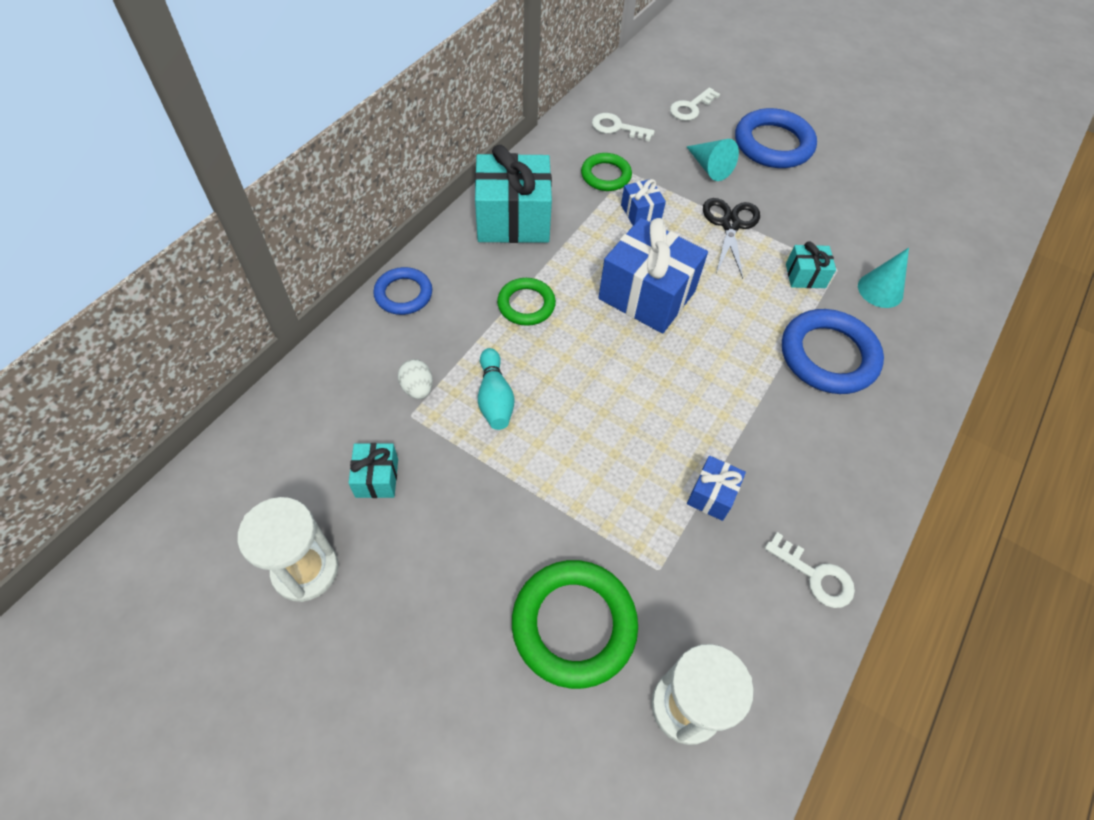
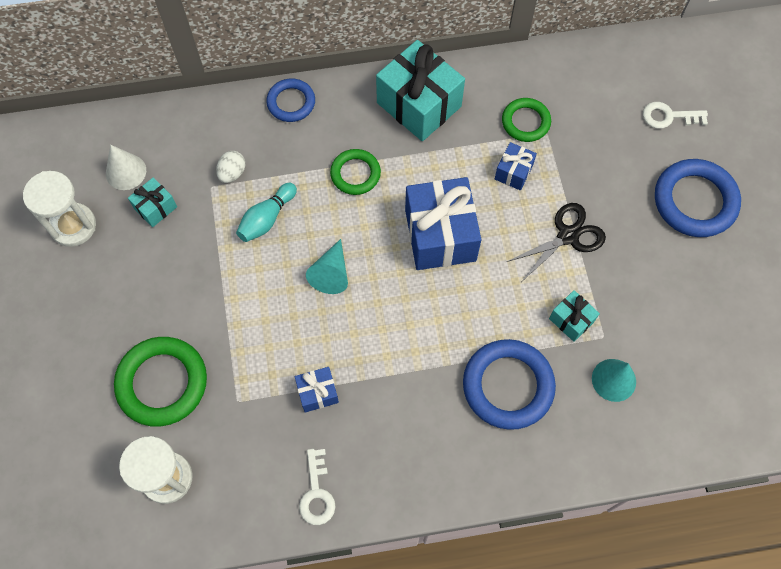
camera: 50 degrees right, 10 degrees up
(306, 472) = (126, 172): none -> white cone
(616, 127) = (584, 88): white key -> none
(709, 167) = (614, 179): turquoise cone -> turquoise cone (331, 273)

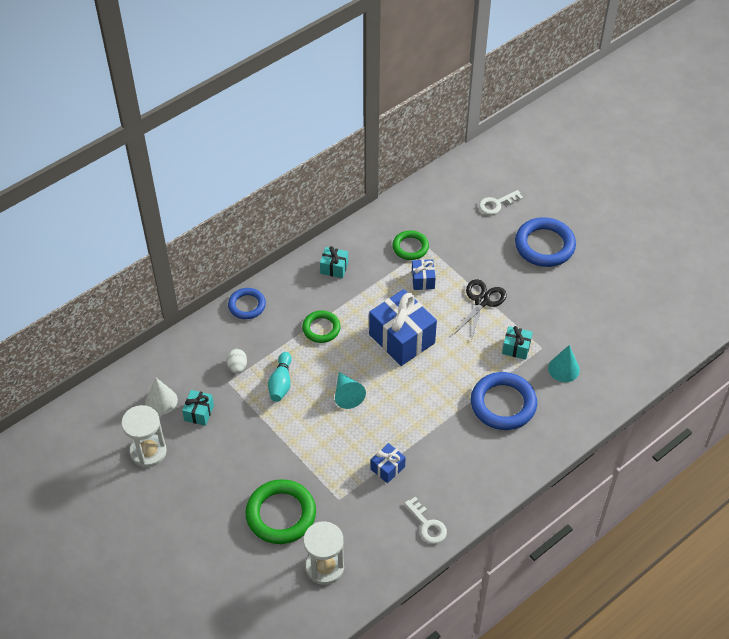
camera: 30 degrees left, 15 degrees down
(419, 105) = (334, 268): turquoise gift -> turquoise gift, size x0.48

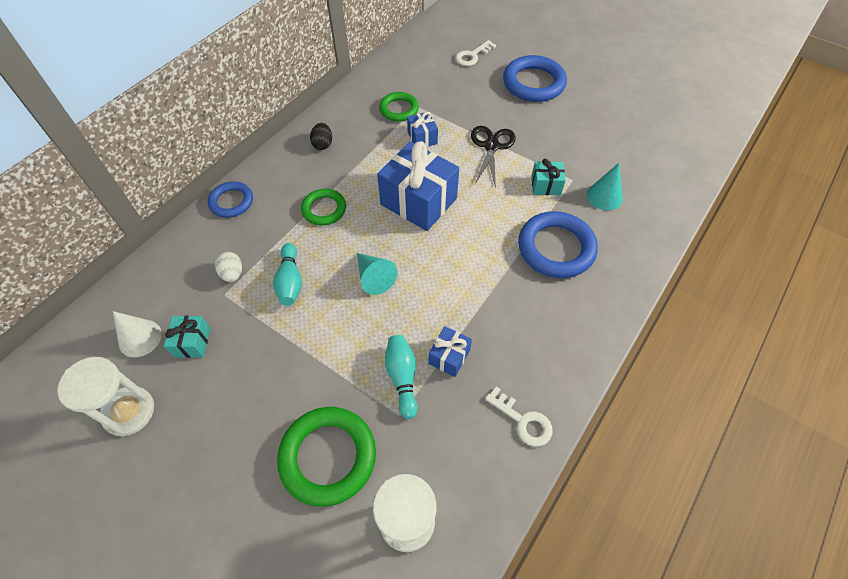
camera: 15 degrees left, 5 degrees up
(334, 268) = (323, 144): turquoise gift -> black egg
(348, 474) = (402, 377): none -> turquoise bowling pin

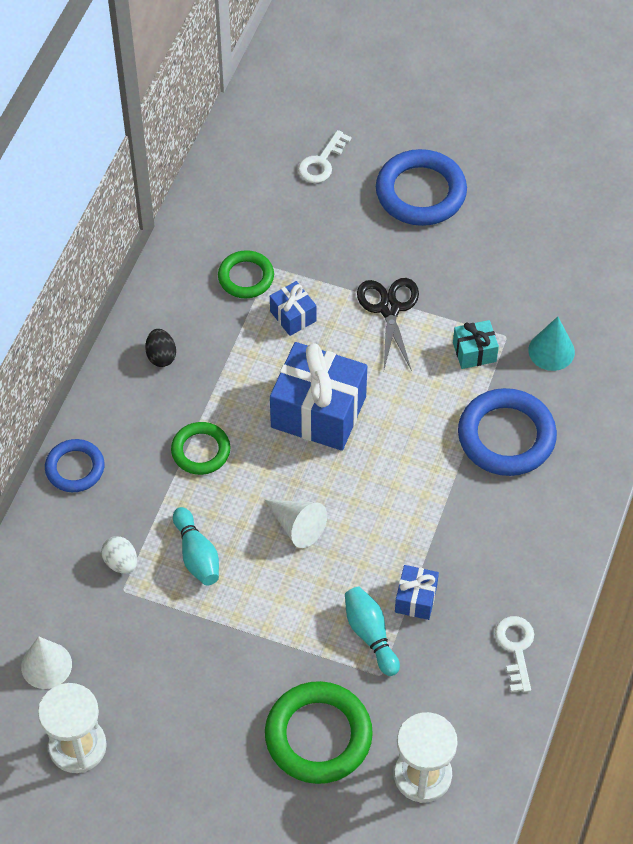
camera: 15 degrees left, 0 degrees up
(192, 342) = (111, 655): turquoise gift -> none
(374, 277) = (297, 526): turquoise cone -> white cone
(523, 421) = (516, 648): white key -> white key turned 120 degrees counterclockwise

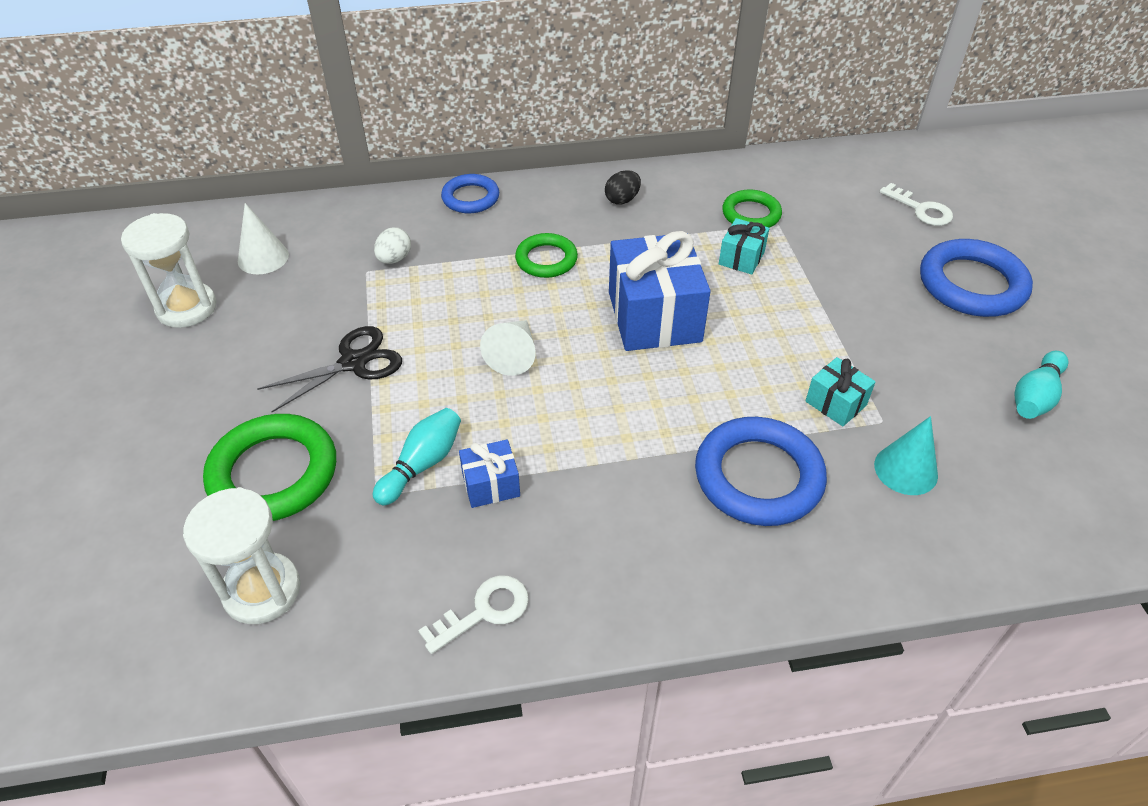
camera: 60 degrees right, 10 degrees down
(197, 555) = (434, 301): turquoise bowling pin -> turquoise bowling pin (1035, 397)
(293, 316) = (741, 258): blue gift -> turquoise gift
(321, 162) = (921, 209): white key -> white key turned 135 degrees counterclockwise
(389, 309) = (818, 318): black scissors -> black scissors (353, 363)

